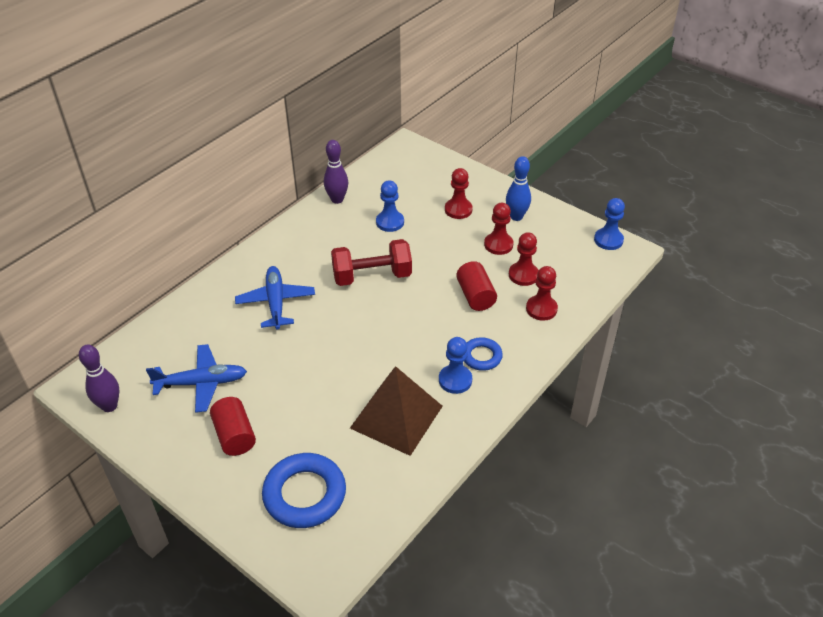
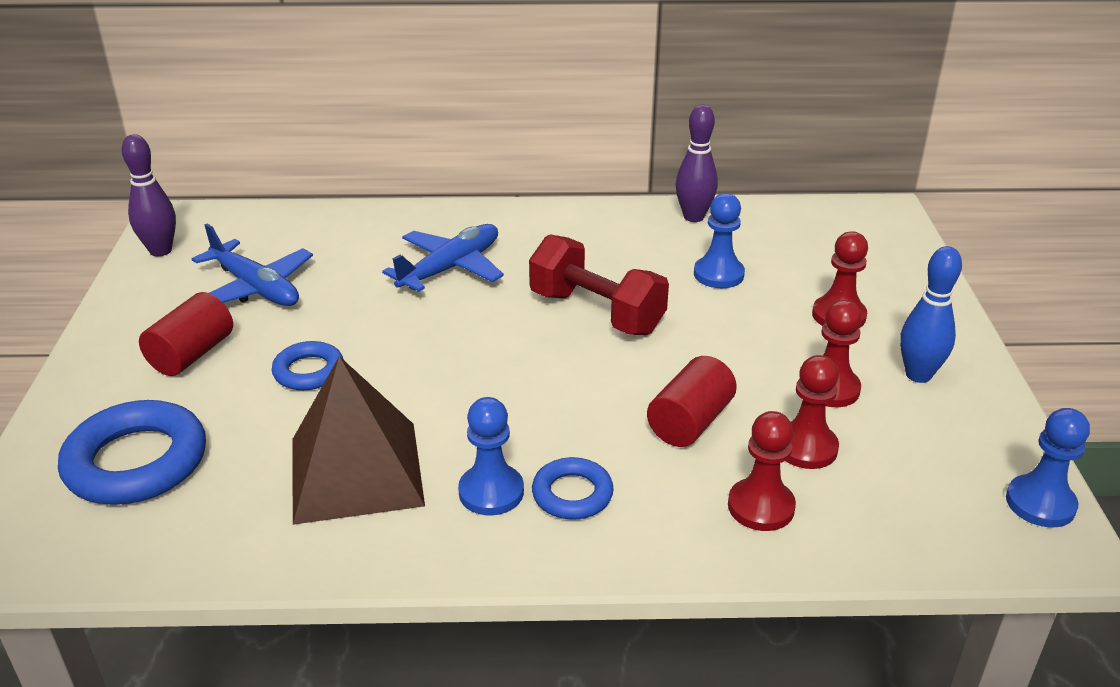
camera: 50 degrees right, 10 degrees down
(302, 397) = (309, 371): none -> blue ring

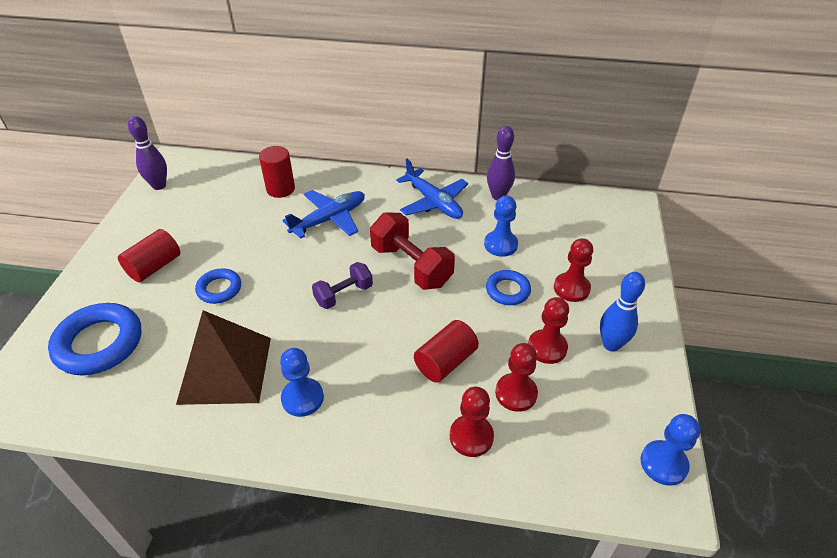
camera: 10 degrees right, 10 degrees up
(255, 288) = (206, 220): blue plane -> blue plane (433, 202)
(360, 238) = (280, 189): none -> red cylinder
(507, 358) = (344, 295): none -> purple dumbbell
(572, 494) = (352, 408): blue ring -> blue ring (507, 290)

